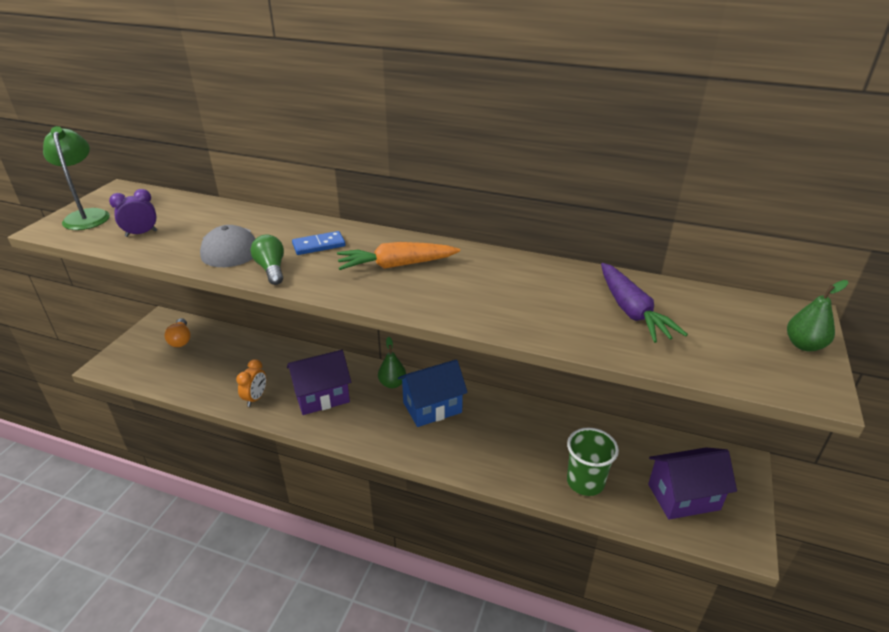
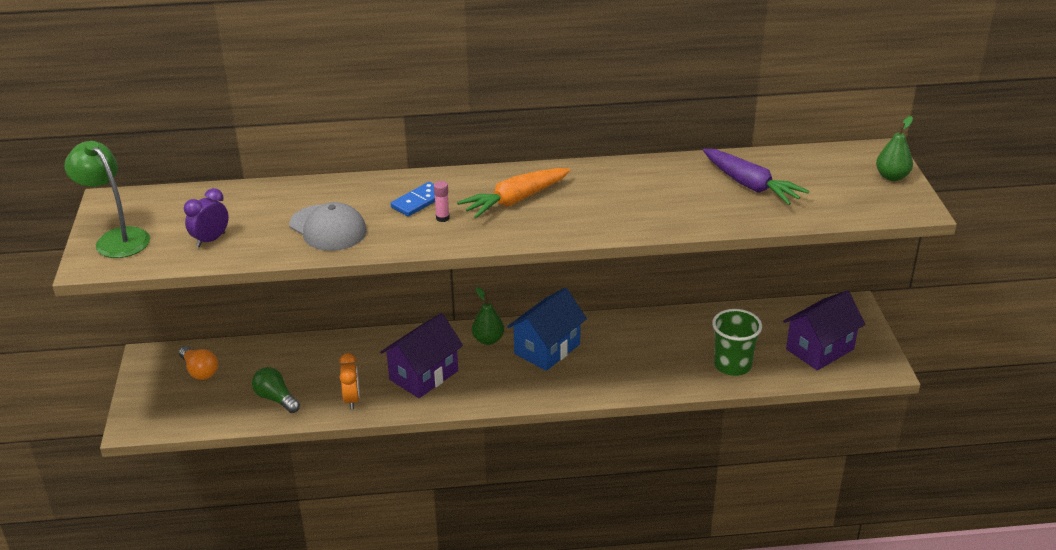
camera: 25 degrees left, 0 degrees up
(271, 269) = (398, 237): green light bulb -> green light bulb (276, 398)
(322, 263) = (442, 218): none -> pink glue stick

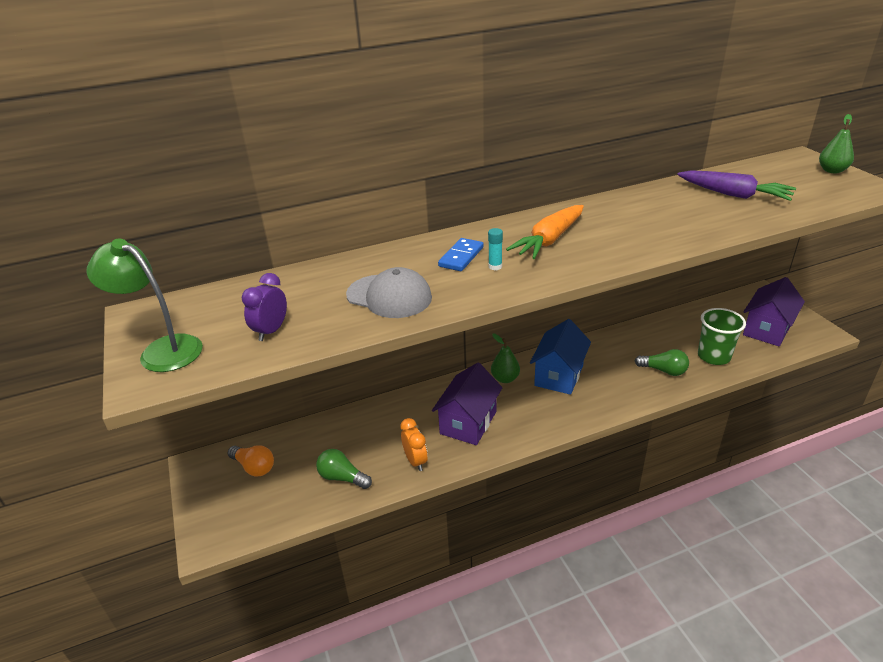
camera: 15 degrees left, 0 degrees up
(442, 218) = (495, 267): pink glue stick -> turquoise glue stick
(664, 368) = (663, 370): none -> green light bulb

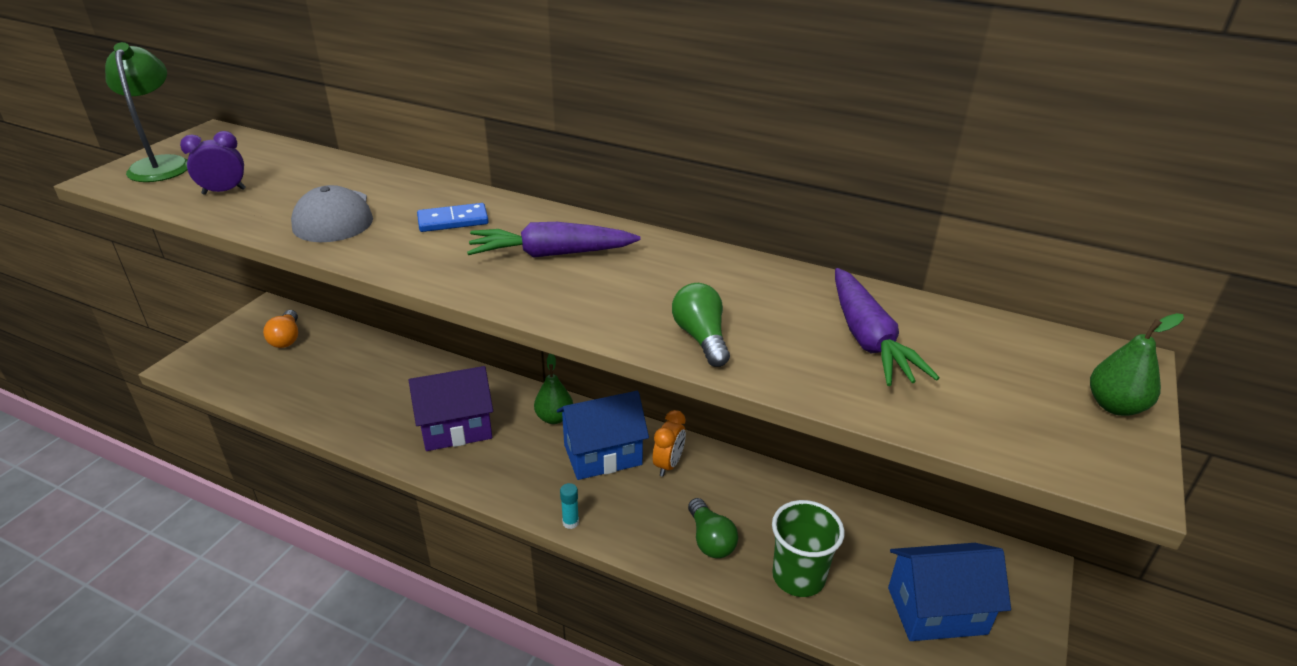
camera: 45 degrees right, 0 degrees up
(342, 477) = (310, 392): green light bulb -> green light bulb (701, 338)
(415, 461) = (368, 423): orange clock -> orange clock (668, 464)
(495, 267) = (451, 245): turquoise glue stick -> turquoise glue stick (570, 522)
(549, 240) = (551, 254): orange carrot -> purple carrot
(767, 329) = (936, 610): purple house -> blue house

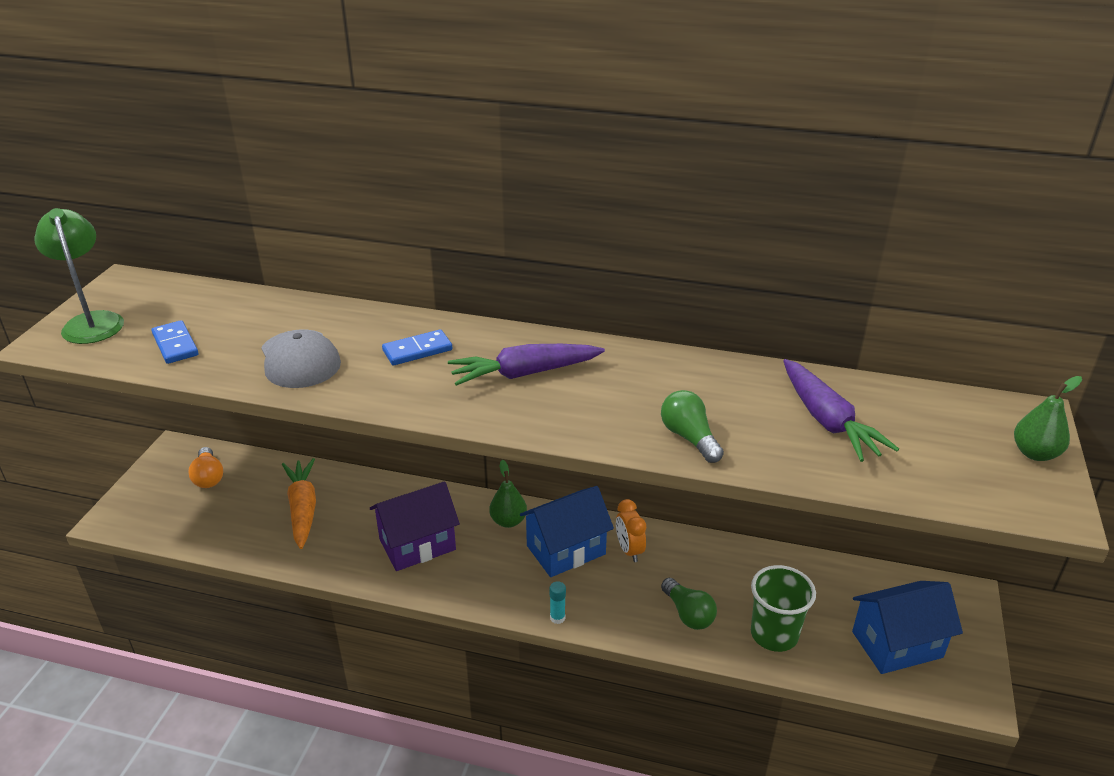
camera: 10 degrees left, 0 degrees up
(224, 191) = (175, 345): purple clock -> blue domino
(360, 379) = (303, 509): none -> orange carrot
(668, 464) = (629, 550): orange clock -> orange clock turned 150 degrees clockwise

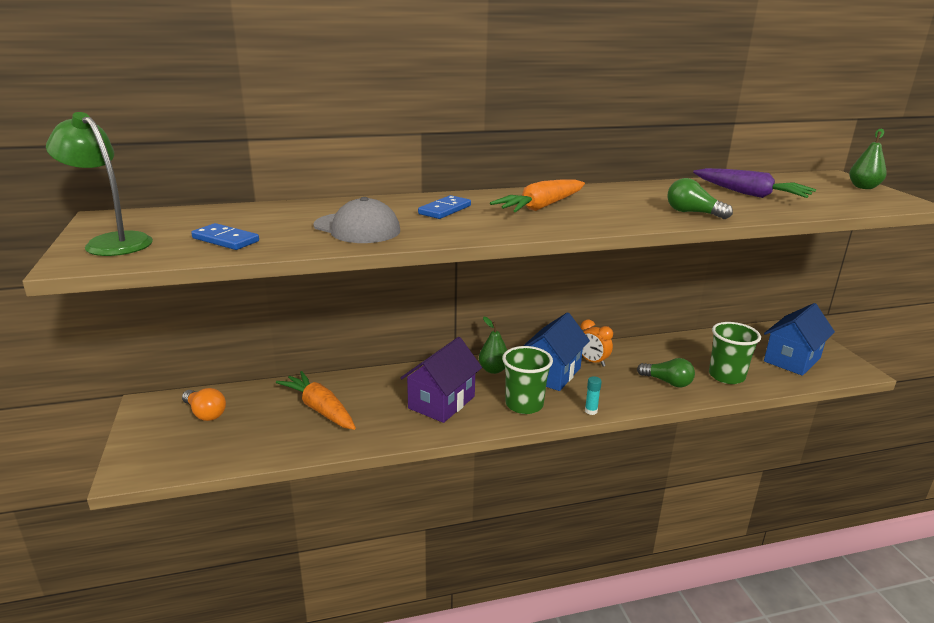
camera: 30 degrees left, 10 degrees down
(495, 581) = (524, 405): none -> green cup
(524, 373) = (541, 207): purple carrot -> orange carrot

